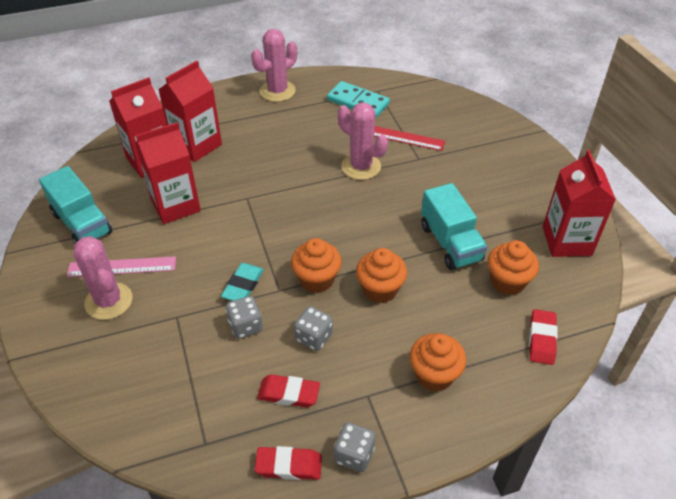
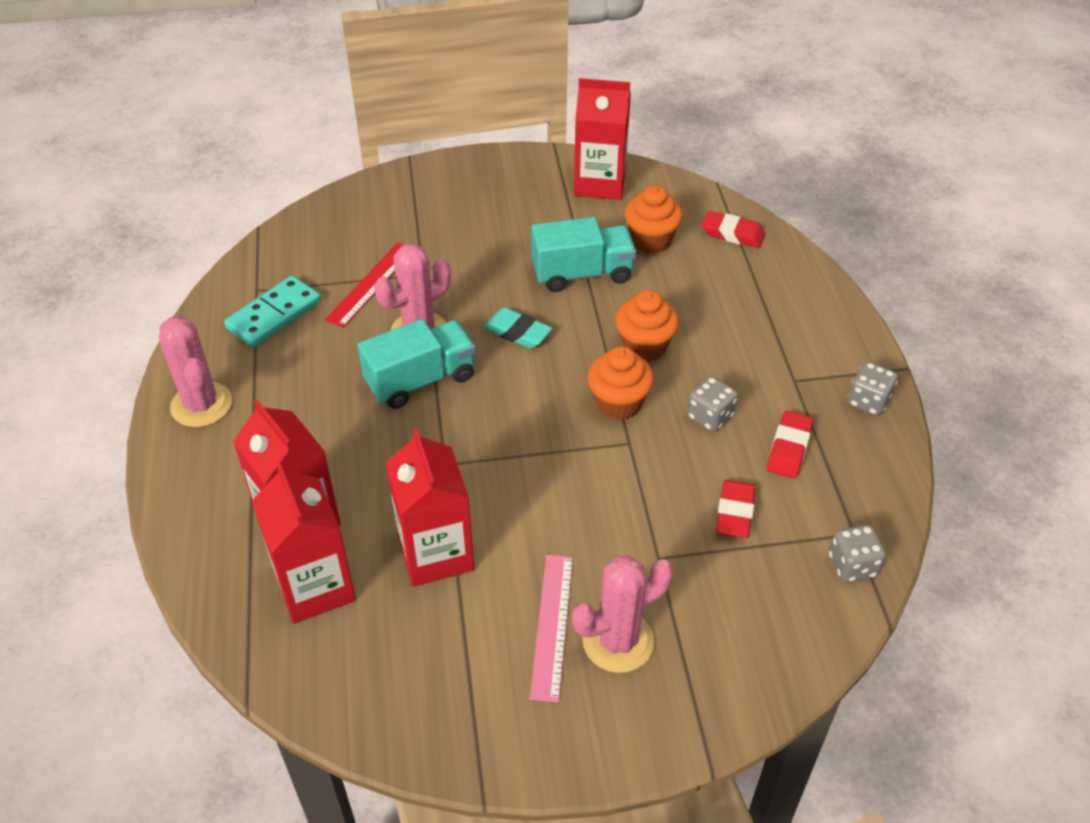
camera: 80 degrees left, 0 degrees up
(82, 223) = (441, 686): turquoise truck -> turquoise truck (420, 380)
(243, 286) = (615, 479): turquoise eraser -> turquoise eraser (517, 332)
(245, 326) = (684, 482): grey dice -> grey dice (852, 565)
(289, 466) = (882, 457): red eraser -> red eraser (735, 512)
(434, 375) = (771, 322): orange cupcake -> none

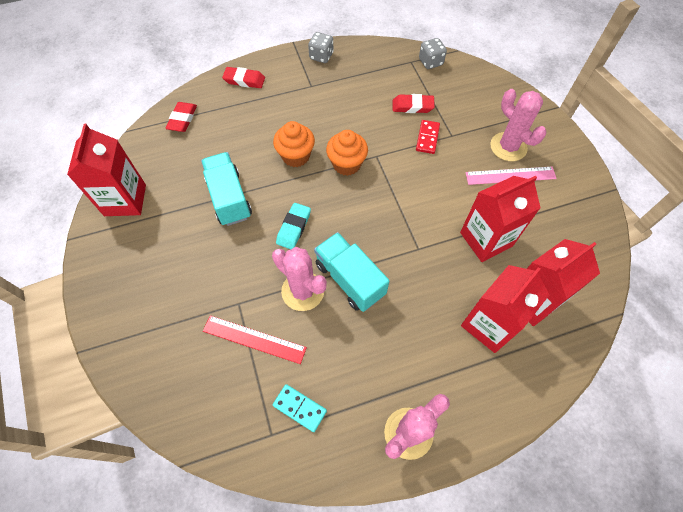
camera: 100 degrees left, 15 degrees up
(274, 315) = (300, 408): turquoise domino -> turquoise domino, size x0.66
(651, 240) = (191, 162): orange cupcake -> none
(657, 519) = (427, 138): none -> red domino
(710, 416) = (347, 121): grey dice -> none
(789, 448) = (362, 86): red eraser -> red eraser (244, 80)

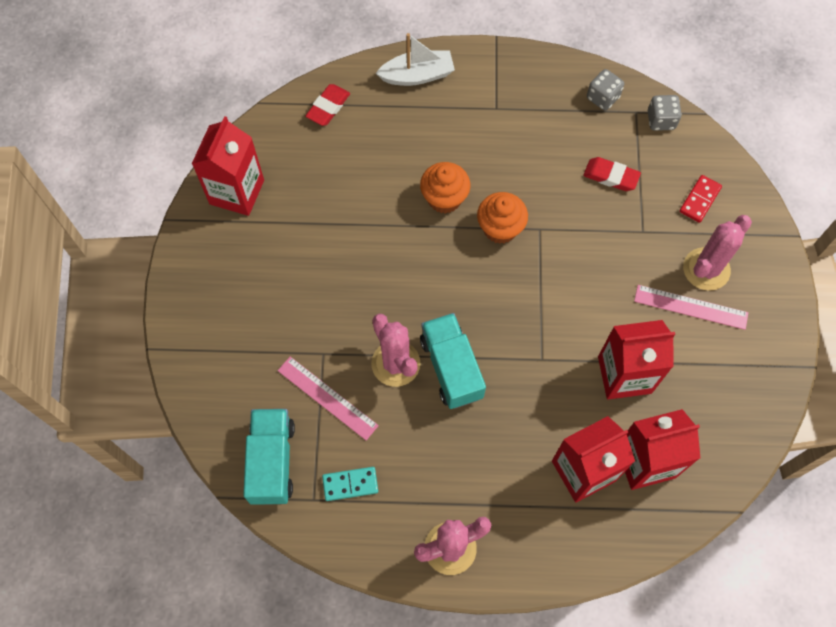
camera: 20 degrees right, 5 degrees up
(229, 198) = (351, 227): turquoise truck -> turquoise truck (272, 461)
(244, 80) = (417, 75): red eraser -> white boat
(254, 339) = (327, 398): red ruler -> pink ruler
(293, 228) = (411, 287): turquoise eraser -> none
(300, 408) = (350, 484): turquoise domino -> turquoise domino turned 60 degrees counterclockwise
(321, 56) = (524, 69): grey dice -> grey dice (602, 97)
(427, 138) = (611, 225): red domino -> red domino (699, 200)
(508, 147) = (706, 269): pink cactus -> pink cactus turned 60 degrees clockwise

